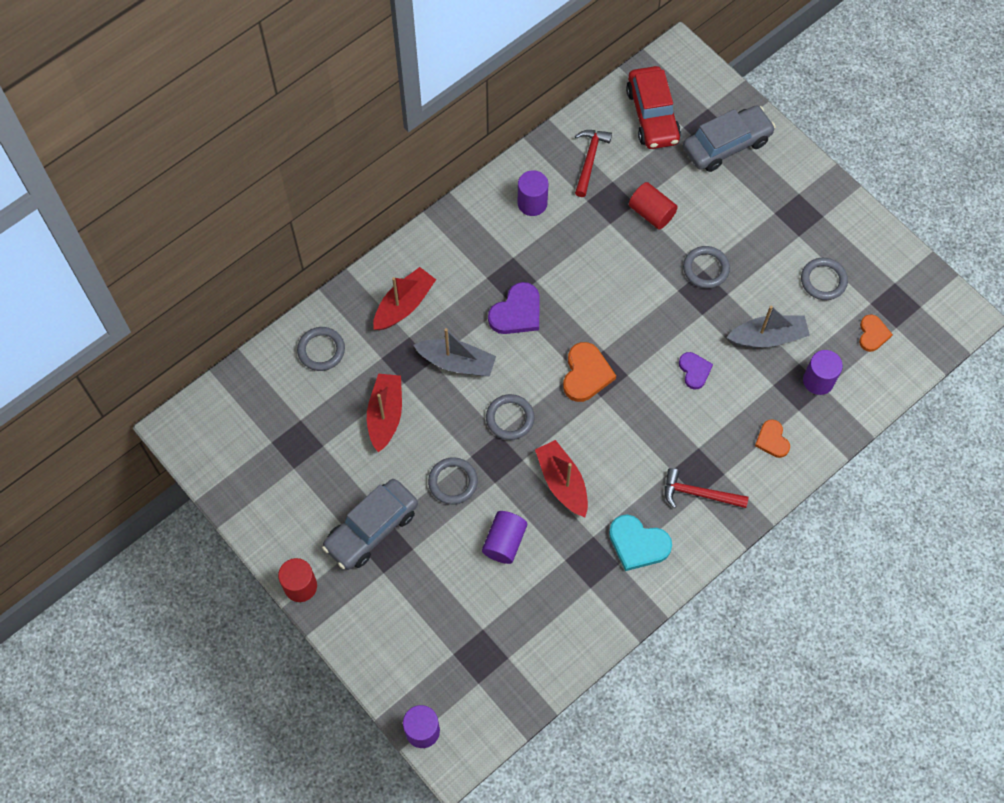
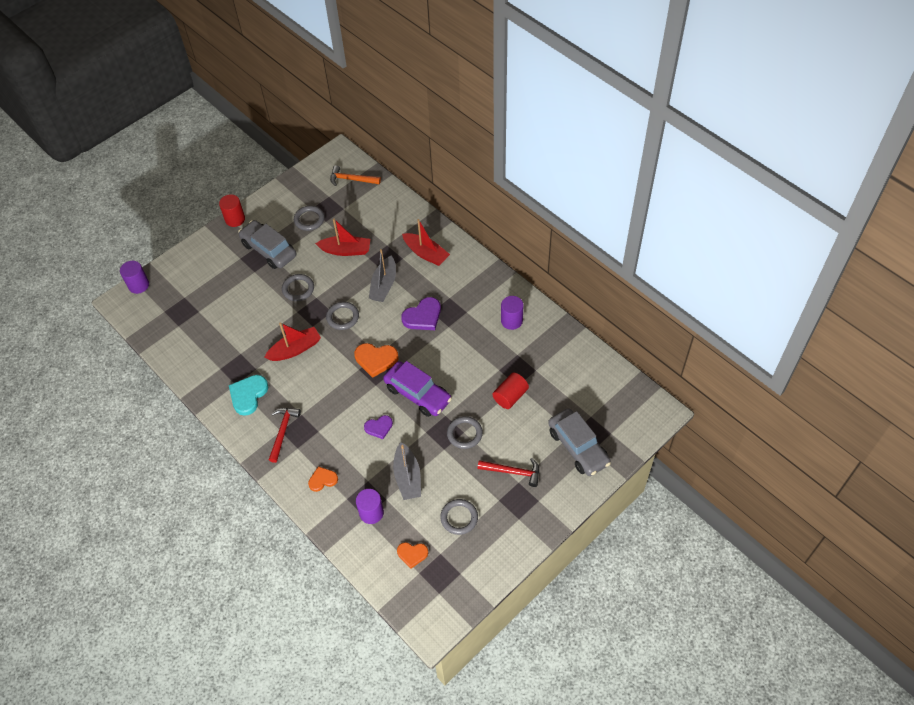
camera: 90 degrees right, 10 degrees down
(240, 408) = (352, 179): none -> orange hammer
(321, 350) = (391, 214): grey ring -> grey ring (309, 219)
(504, 542) = (255, 319): purple cylinder -> none
(517, 312) = (423, 316): purple heart -> purple heart turned 75 degrees counterclockwise
(589, 160) = (552, 354): red hammer -> red hammer (513, 472)
(644, 322) = (418, 394): none -> purple car
(652, 115) = (598, 394): red car -> none

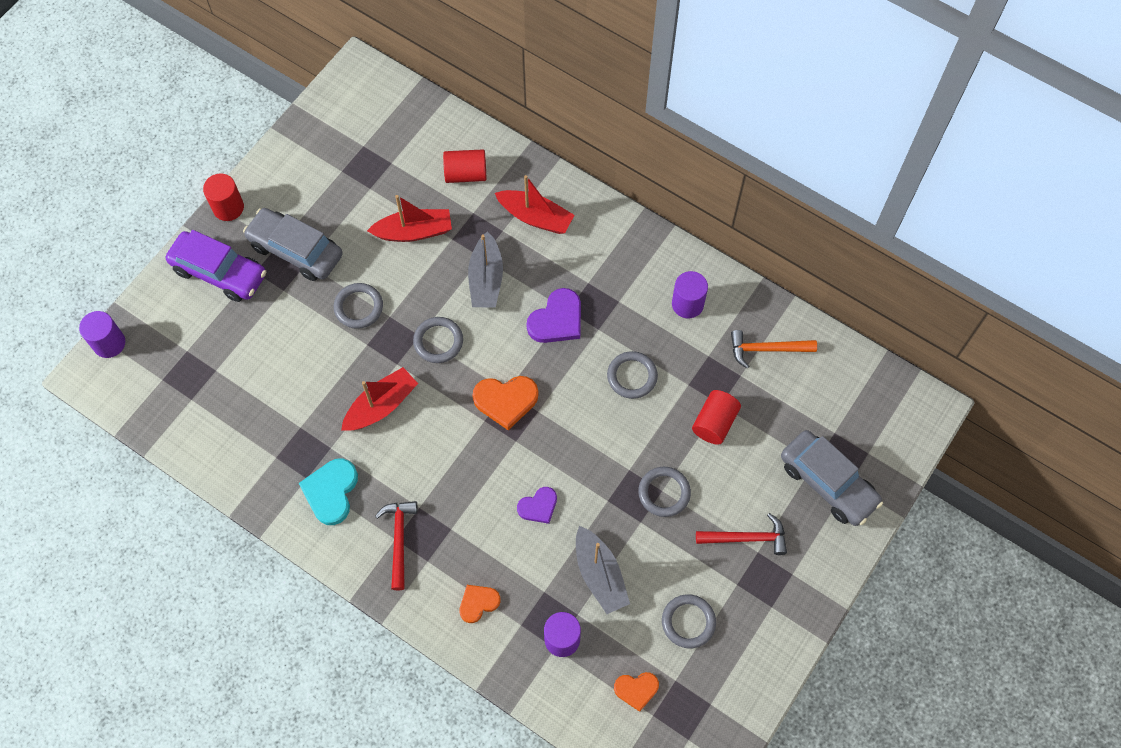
camera: 15 degrees left, 10 degrees up
(309, 219) = (344, 190): grey ring -> grey ring (632, 376)
(352, 179) = (391, 112): orange hammer -> orange hammer (766, 349)
(388, 222) = (466, 174): none -> red cylinder
(418, 394) = (581, 443): purple car -> purple car (219, 272)

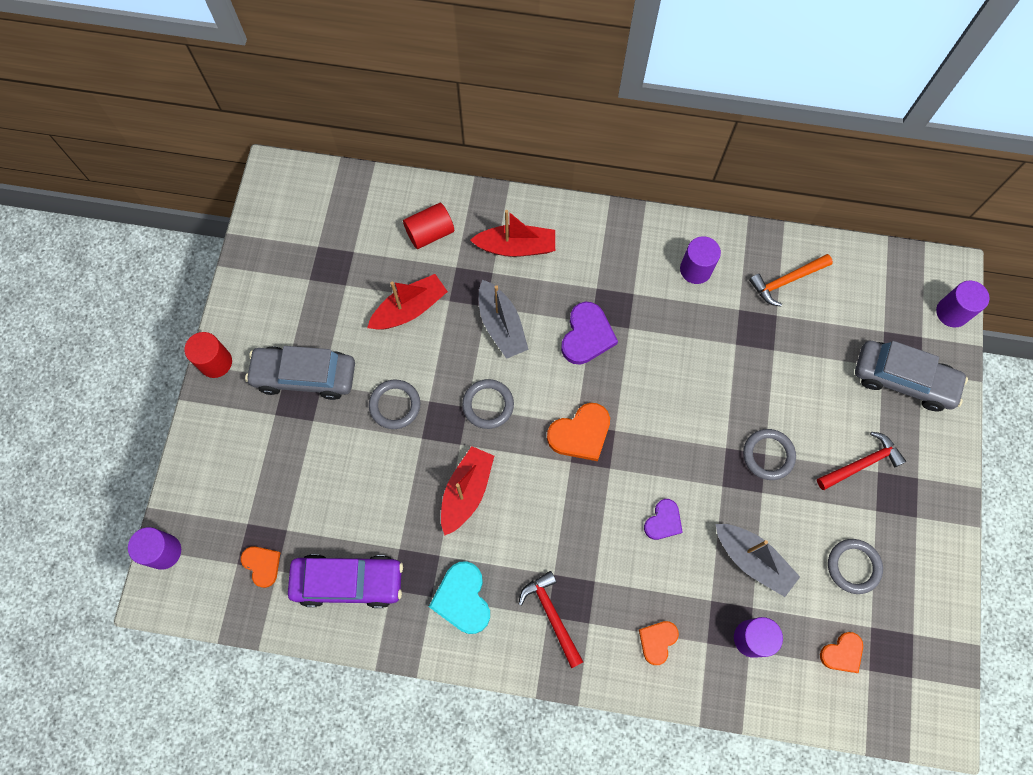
camera: 25 degrees left, 5 degrees up
(181, 389) = (262, 565): none -> orange heart
(219, 272) = (240, 430): purple car -> purple car (348, 582)
(632, 376) = (682, 359): grey ring -> none
(714, 423) = (777, 369): red cylinder -> none
(910, 443) = (952, 312): none -> purple cylinder

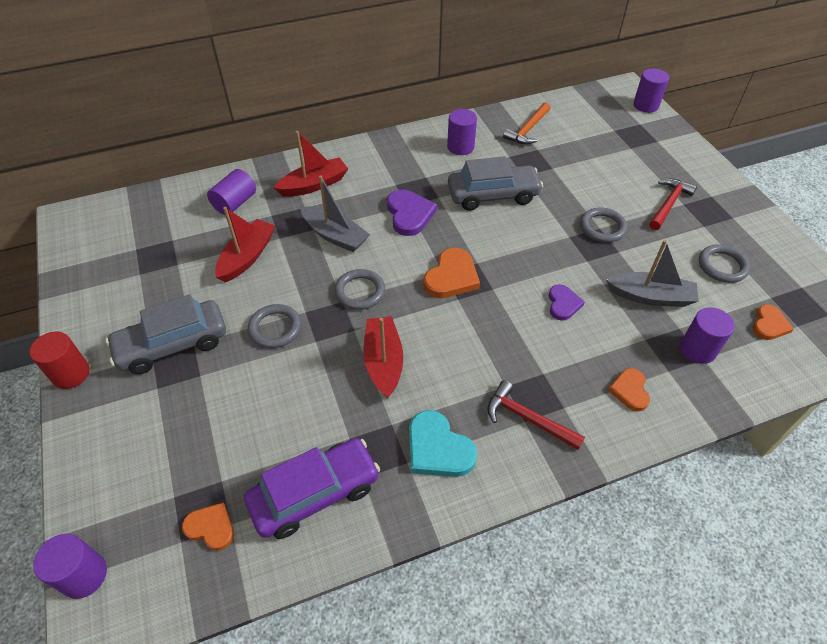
camera: 30 degrees left, 20 degrees down
(430, 233) = (235, 203): red cylinder -> purple cylinder
(903, 379) = (650, 149): grey car -> grey car (493, 195)

